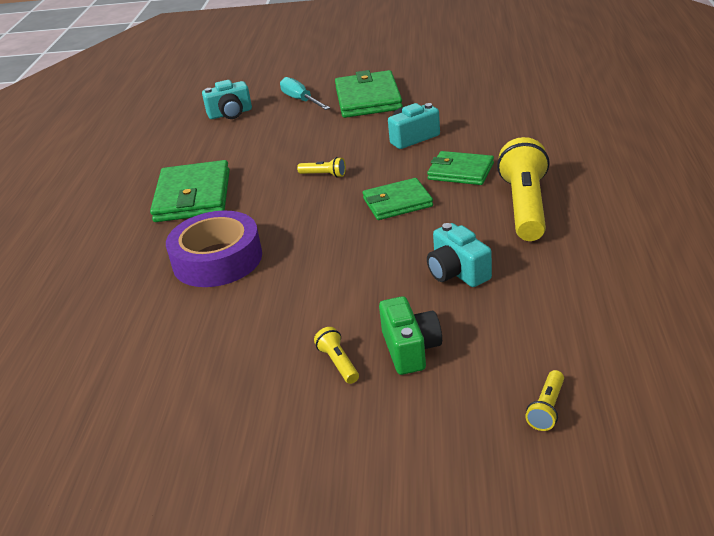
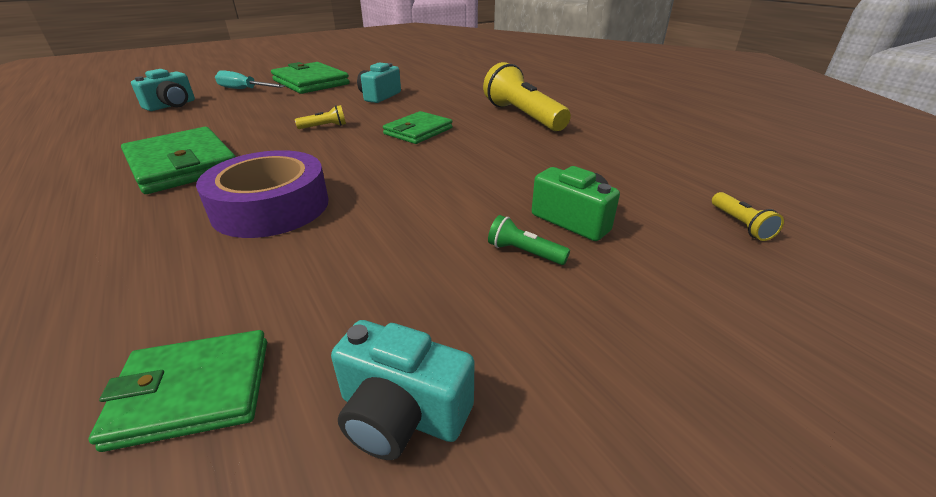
camera: 40 degrees left, 0 degrees up
(338, 363) = (524, 252): yellow flashlight -> green flashlight
(457, 272) = (532, 160): turquoise camera -> turquoise camera (401, 413)
(460, 171) = (446, 107): green wallet -> green wallet (193, 391)

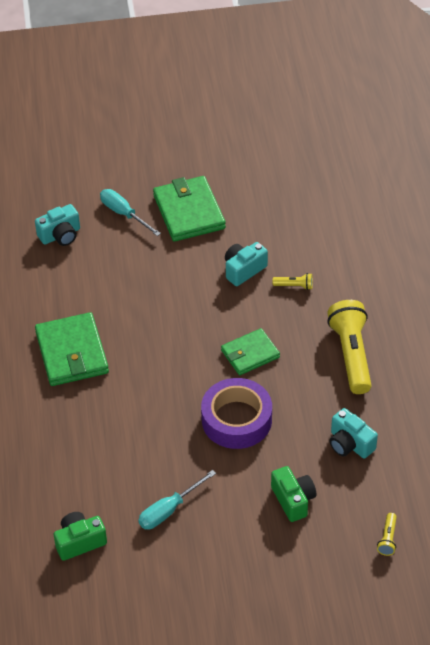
camera: 25 degrees right, 15 degrees up
(193, 391) = (79, 542): green wallet -> green camera
(271, 207) = (123, 425): purple tape -> purple tape (236, 420)
(324, 127) = (179, 321): yellow flashlight -> yellow flashlight (294, 286)
(386, 280) = (169, 510): none -> turquoise screwdriver
(401, 413) = (152, 579): turquoise camera -> turquoise camera (350, 444)
(524, 252) = (247, 516): green flashlight -> none

